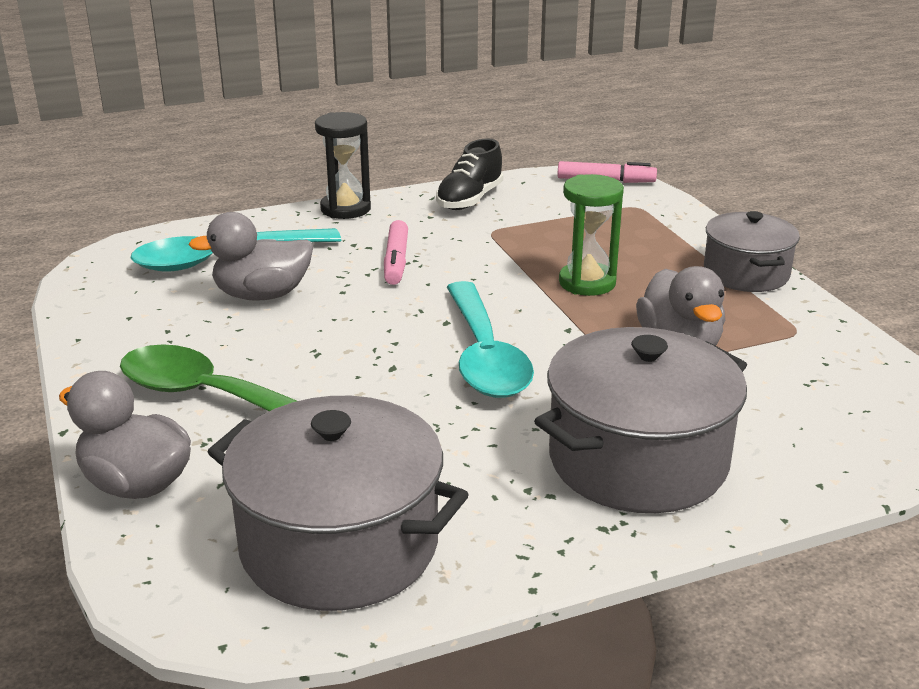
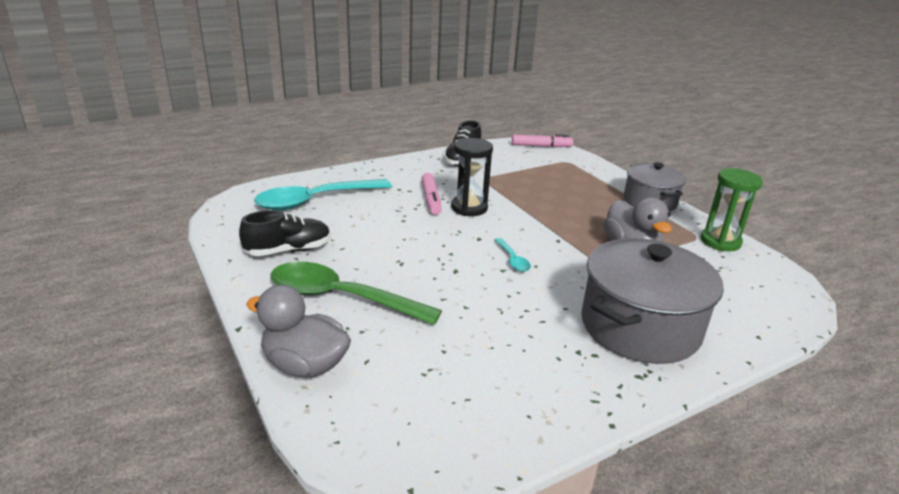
camera: 10 degrees left, 0 degrees up
(162, 329) = (288, 250): none -> black shoe
(262, 295) = (350, 224): grey duck -> none
(339, 545) = (467, 402): grey pot -> none
(345, 209) = (385, 166): black hourglass -> black hourglass (469, 208)
(484, 355) = (512, 260): turquoise spoon -> turquoise spoon, size x0.43
(587, 283) = (557, 210): green hourglass -> green hourglass (720, 242)

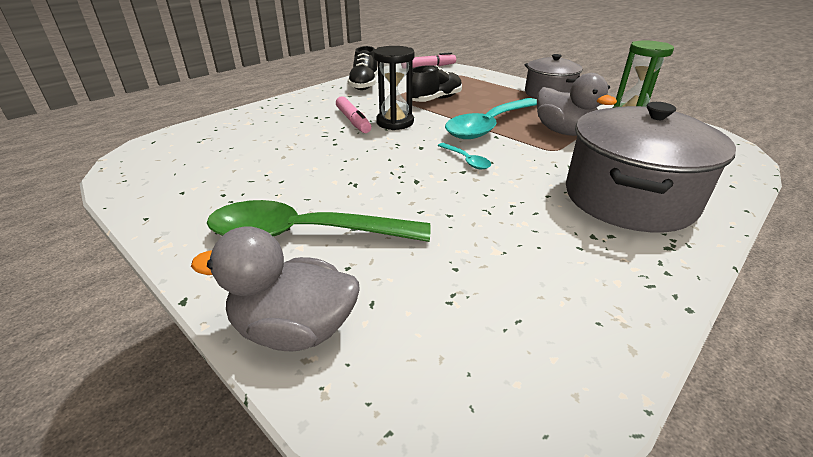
camera: 15 degrees left, 5 degrees up
(288, 250) = (218, 194): black shoe -> black shoe (434, 99)
(315, 201) = (230, 140): turquoise spoon -> turquoise spoon (489, 126)

